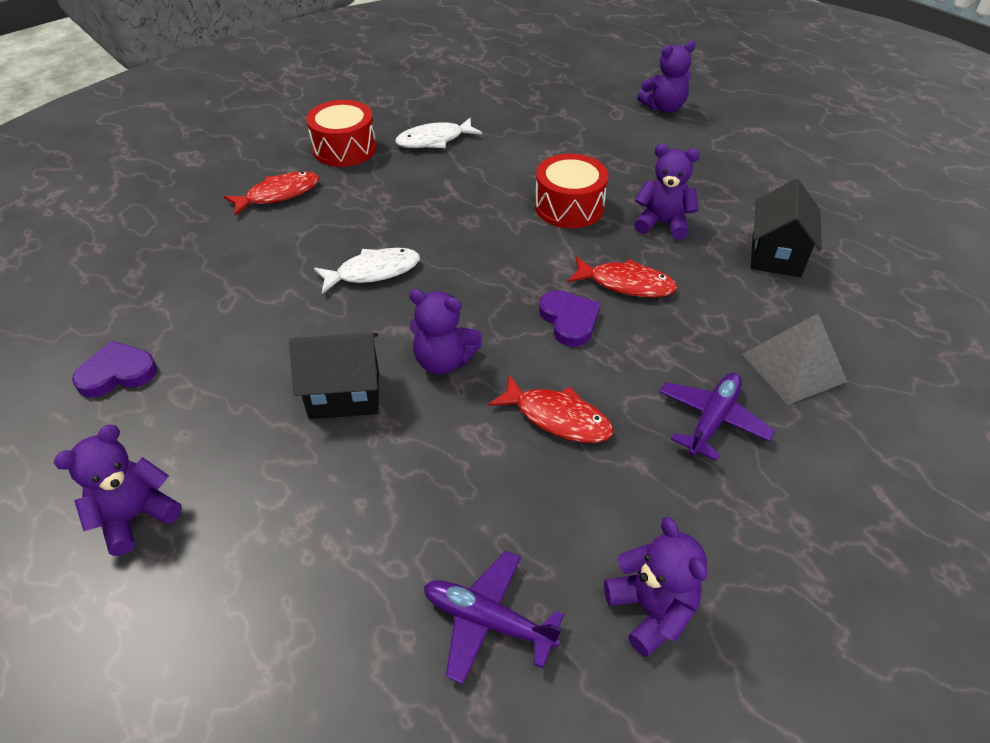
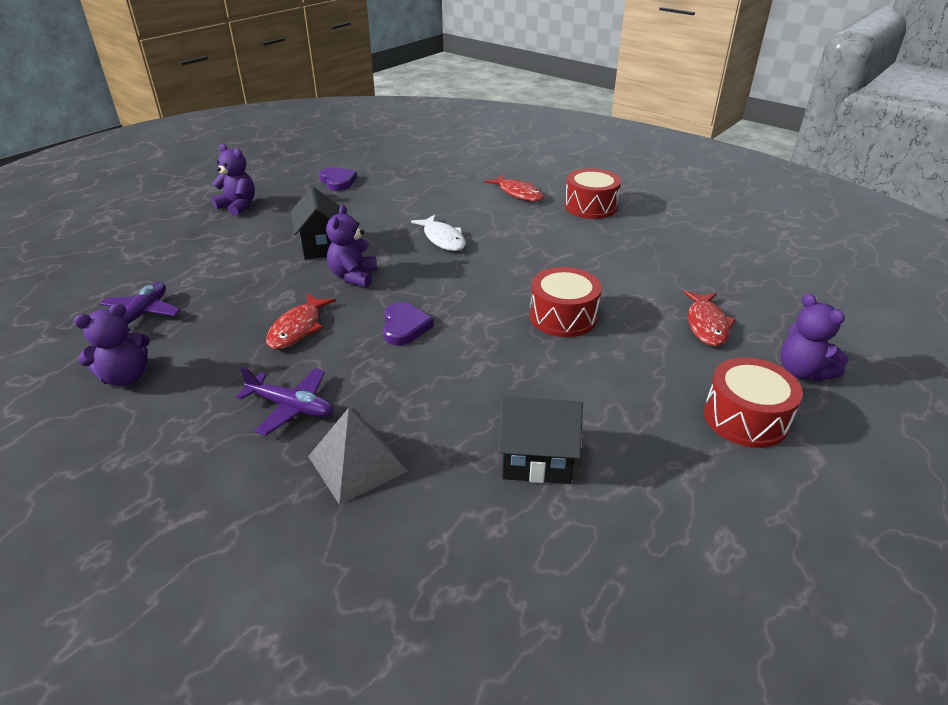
camera: 80 degrees right, 10 degrees down
(434, 140) = (629, 240): white fish -> none
(569, 320) = (405, 327): purple heart -> purple heart turned 60 degrees counterclockwise
(626, 284) = (458, 354): red fish -> red fish (706, 325)
(662, 223) = (561, 374): purple teddy bear -> none
(719, 146) = (745, 418): none -> red drum

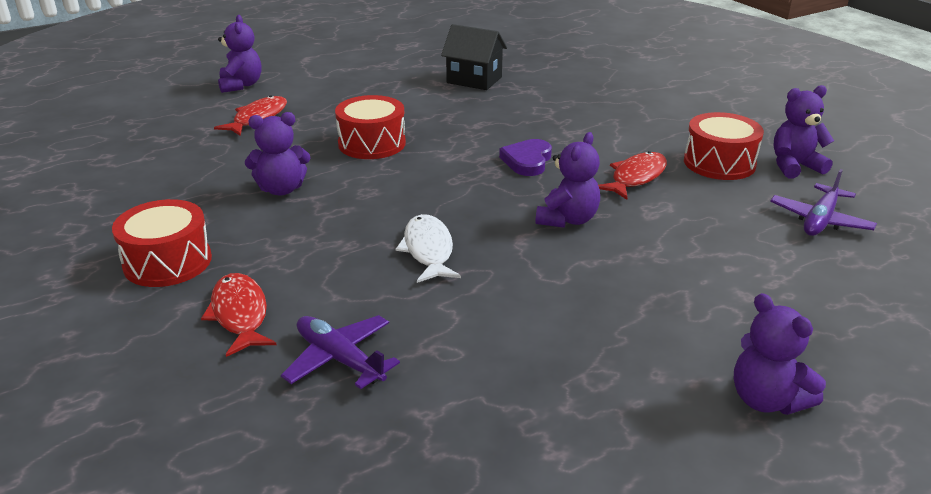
camera: 160 degrees left, 5 degrees down
(291, 407) = (638, 126): purple plane -> purple plane (339, 359)
(321, 246) = (605, 272): black house -> none
(338, 181) = (558, 437): purple heart -> none
(357, 463) = (591, 95): grey pyramid -> none
(585, 259) = (281, 189): none -> purple teddy bear
(745, 418) = (320, 75): red drum -> red drum (719, 163)

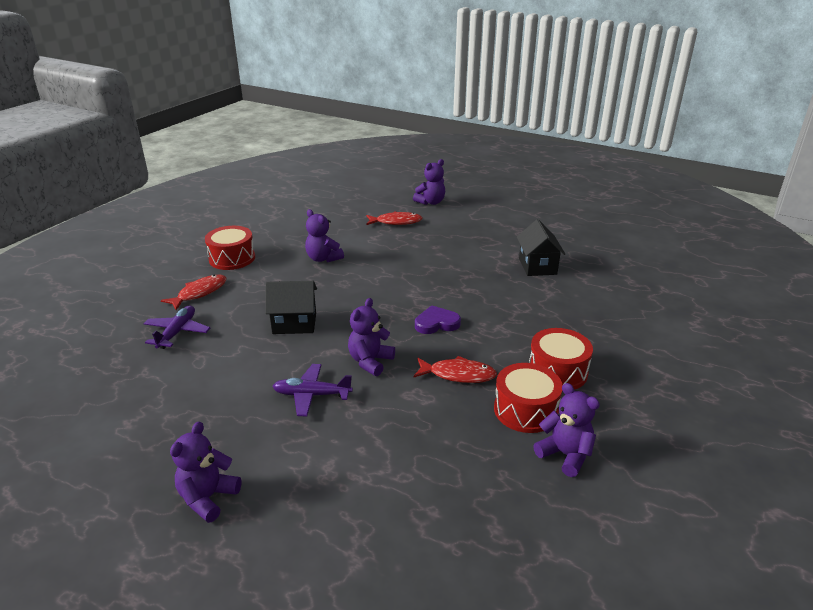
camera: 60 degrees right, 0 degrees up
(372, 143) = (402, 264): red drum -> red drum (557, 371)
(428, 250) = (294, 323): white fish -> black house
(567, 219) = (370, 361): purple teddy bear -> purple teddy bear turned 120 degrees clockwise
(820, 220) = (476, 487): purple plane -> purple plane (311, 395)

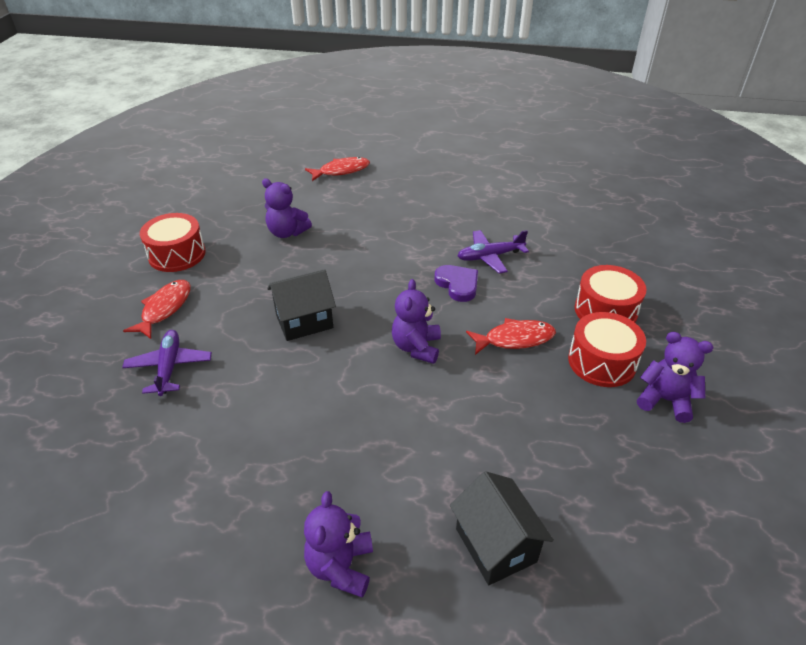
camera: 20 degrees left, 10 degrees up
(311, 395) = (378, 405): purple plane -> purple plane (489, 256)
(431, 202) = (364, 140): purple teddy bear -> none
(436, 323) = (457, 284): purple heart -> purple heart turned 90 degrees clockwise
(537, 266) = (518, 196): black house -> black house (495, 545)

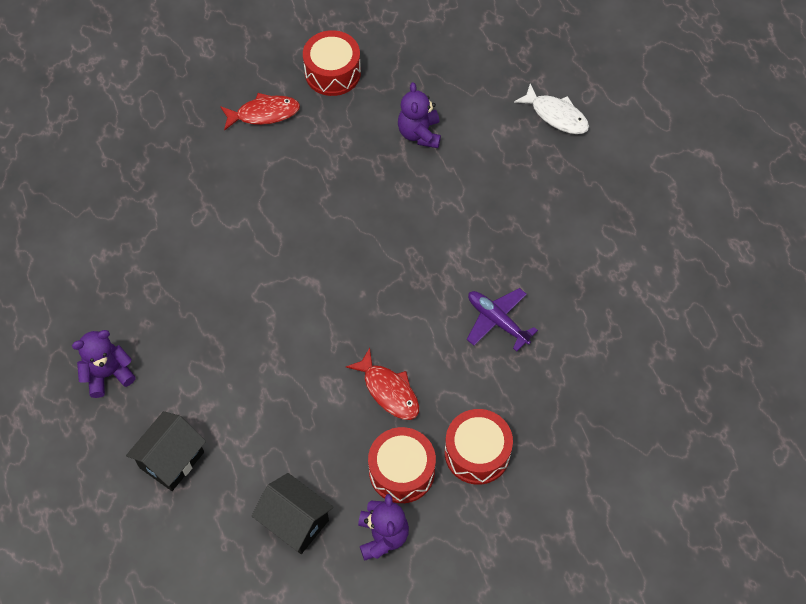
camera: 60 degrees right, 20 degrees up
(169, 367) = (207, 162): purple plane -> none
(304, 321) = (311, 220): black house -> black house (295, 522)
(341, 171) = (556, 115): red fish -> white fish
(416, 347) = (331, 319): purple teddy bear -> none
(457, 284) = (435, 312): purple heart -> none

